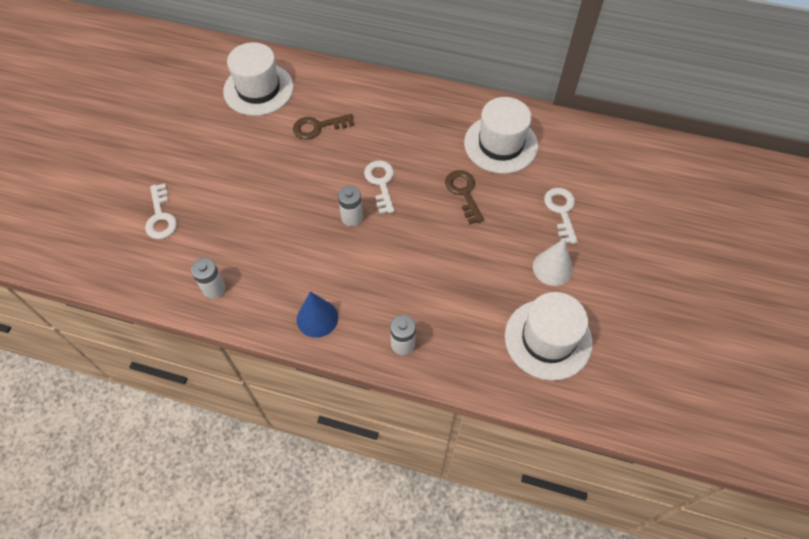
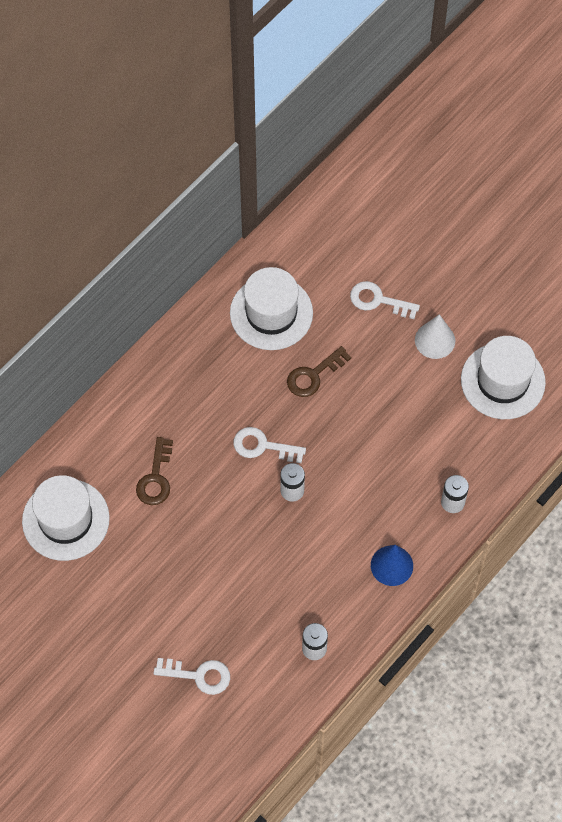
camera: 65 degrees left, 5 degrees up
(463, 193) = (313, 375): brown key -> brown key turned 45 degrees counterclockwise

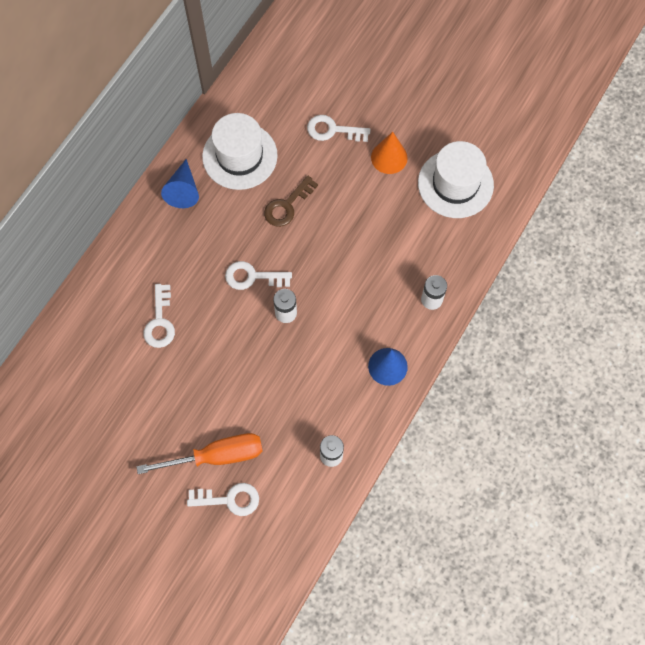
camera: 10 degrees left, 5 degrees up
(66, 519) = (83, 374): white hat -> none
(156, 478) = (160, 321): brown key -> white key
(194, 628) = (218, 456): none -> orange screwdriver
(203, 340) = (183, 190): none -> blue cone
(435, 340) = (389, 157): white cone -> orange cone

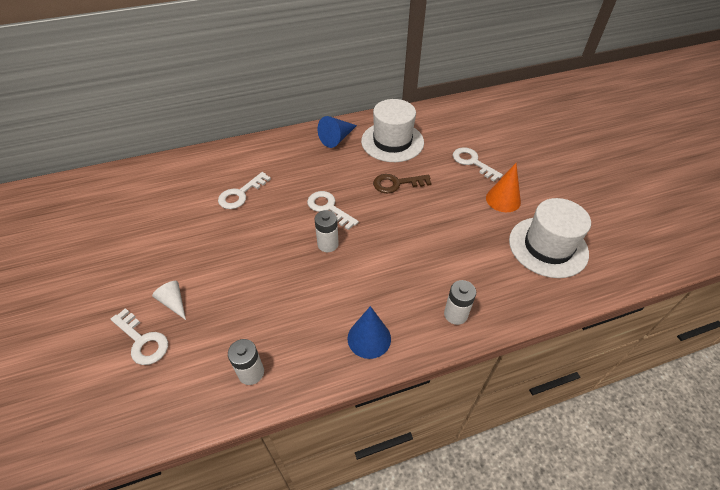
camera: 40 degrees right, 20 degrees down
(218, 456) = (173, 302): orange screwdriver -> white cone

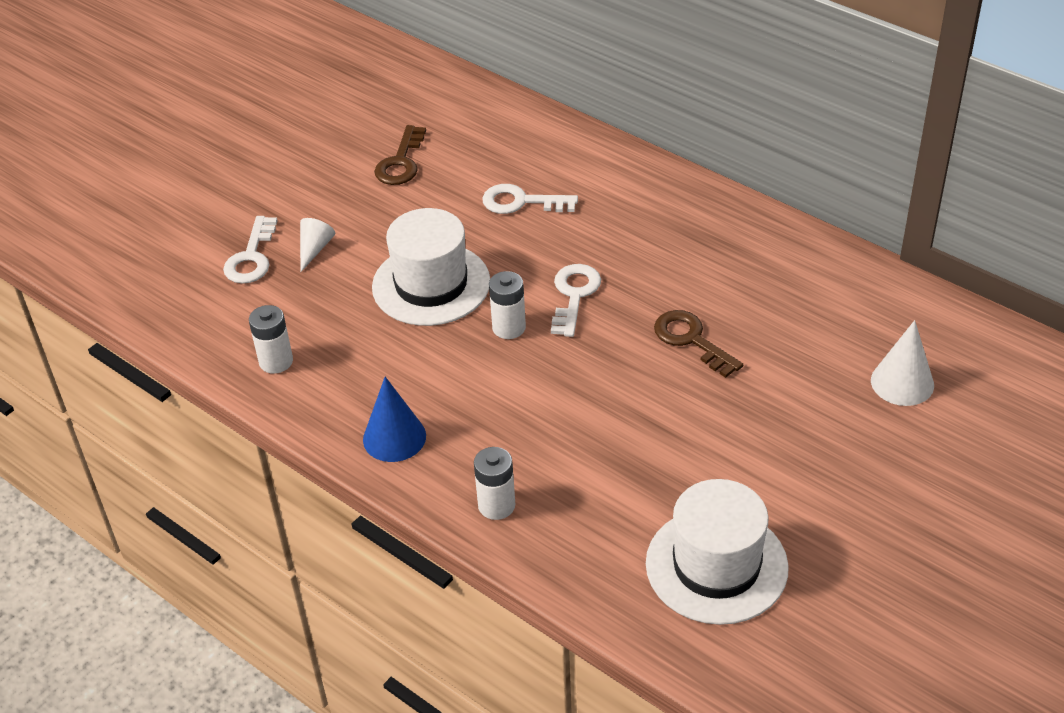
camera: 60 degrees right, 5 degrees down
(150, 226) = (401, 162): none -> brown key
(337, 138) = (727, 230): blue cone -> none
(392, 142) = (784, 291): white hat -> white hat (431, 284)
(472, 162) = (832, 405): white key -> none
(474, 137) = (902, 382): none -> white cone
(503, 199) = (775, 475): orange cone -> none

